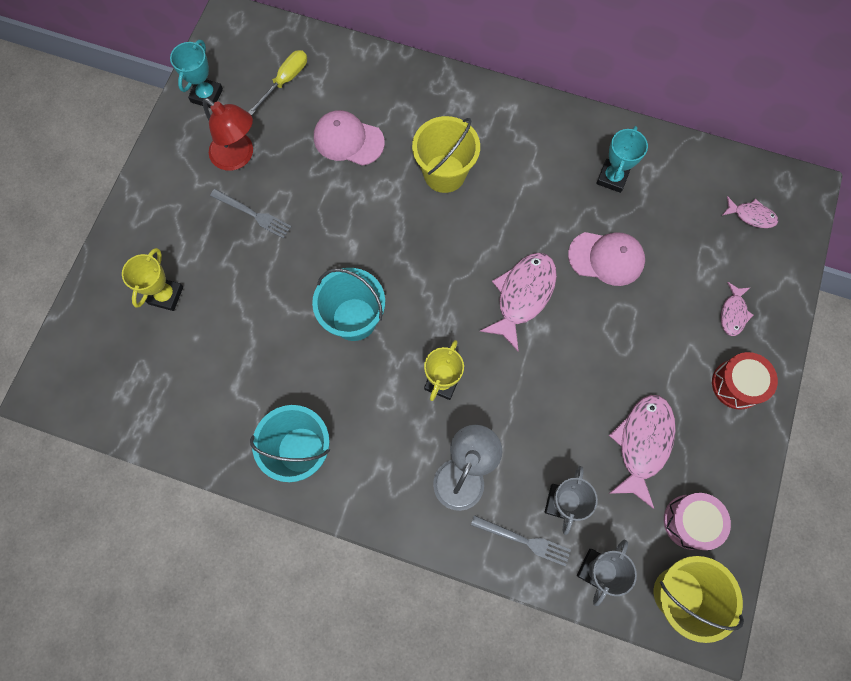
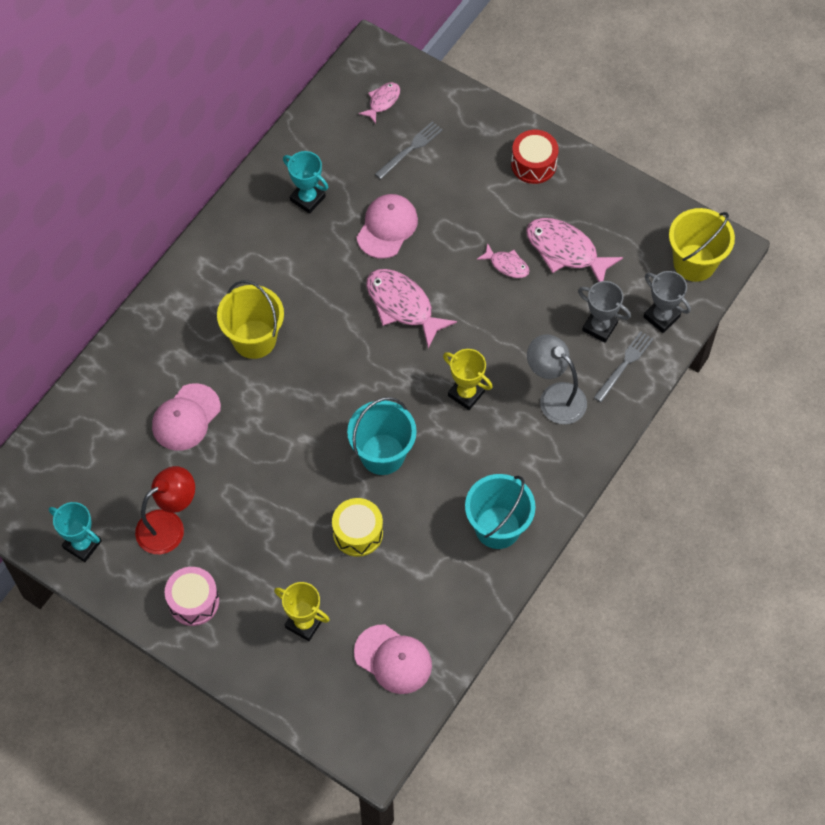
camera: 75 degrees left, 10 degrees down
(143, 384) = (393, 659): none -> pink cap
(253, 214) = (240, 524): grey fork -> grey fork (410, 149)
(266, 318) = (358, 533): none -> yellow drum
(285, 81) = (93, 463): yellow screwdriver -> none
(690, 521) = (639, 236): pink drum -> pink drum (193, 601)
(733, 313) = (469, 146): pink fish -> pink fish (507, 265)

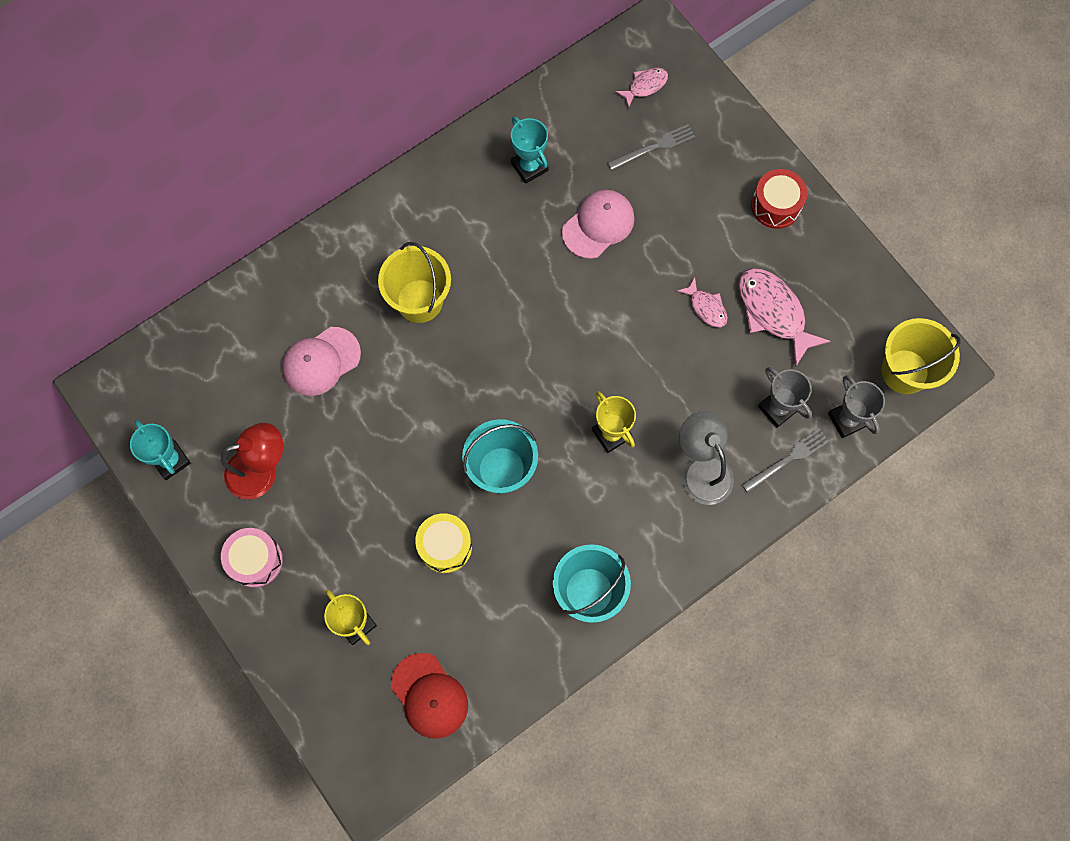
camera: 20 degrees right, 10 degrees up
(393, 659) = (429, 696): pink cap -> red cap
(403, 306) = (582, 315): pink fish -> none

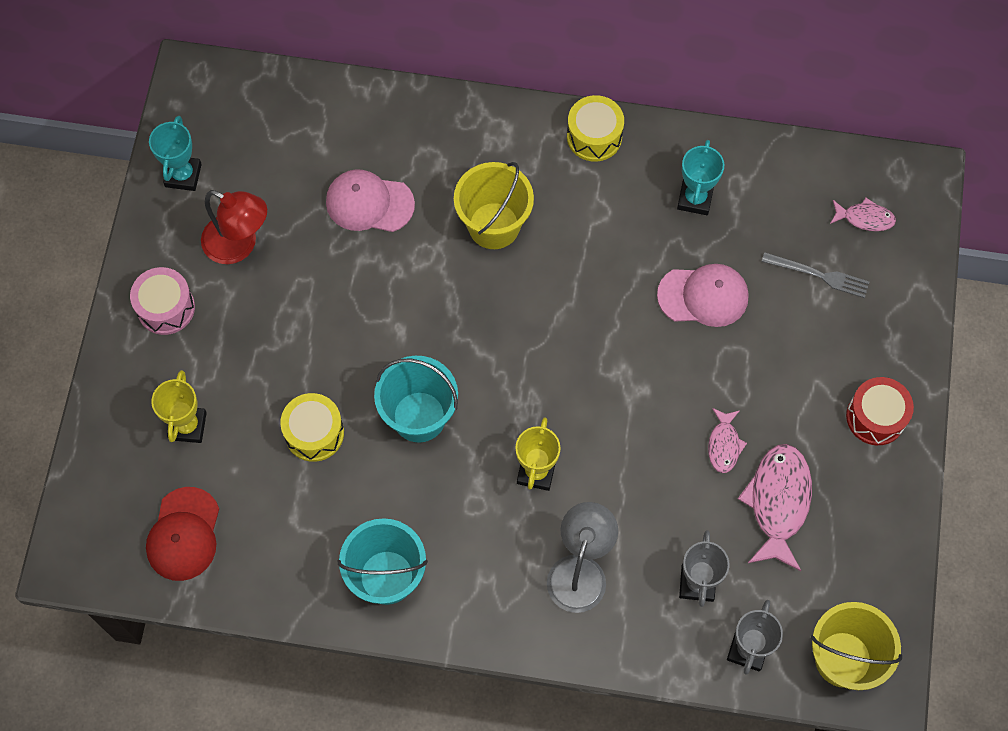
camera: 45 degrees right, 5 degrees down
(424, 183) = (594, 136): none -> yellow drum
(788, 459) = (661, 632): grey fork -> none

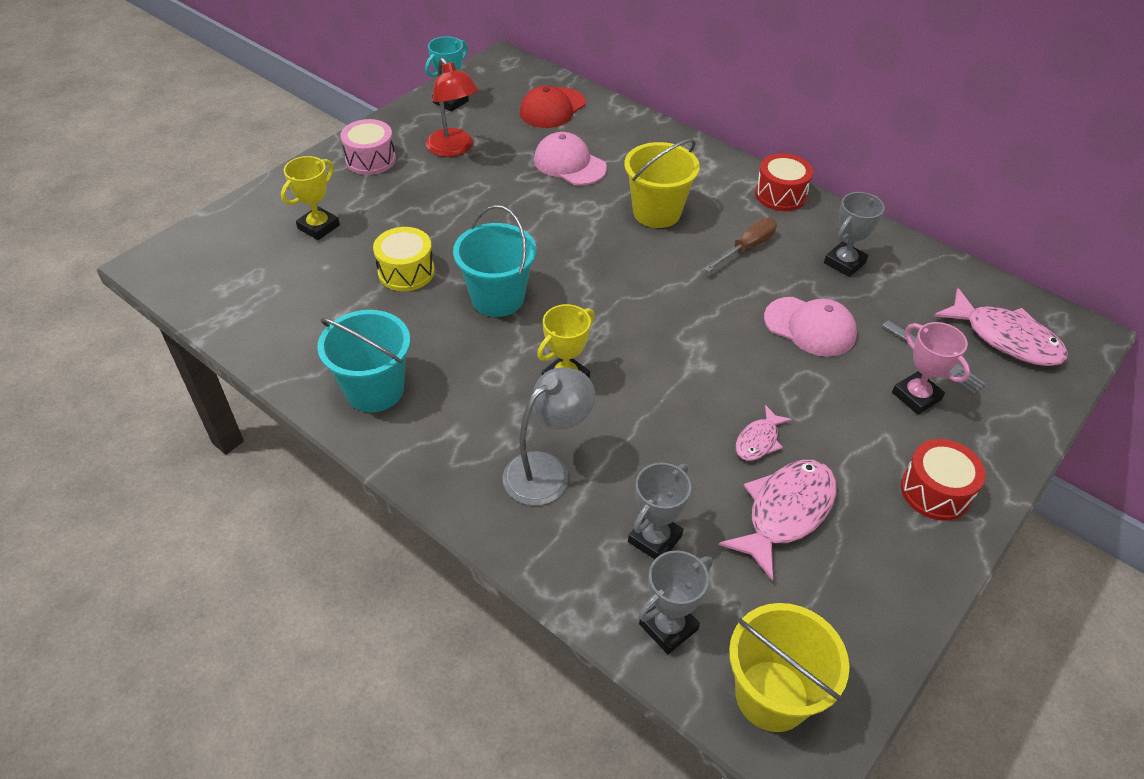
camera: 30 degrees right, 20 degrees down
(184, 534) = (249, 287): red cap -> red cap (552, 108)
(594, 136) = (780, 195): yellow drum -> red drum
(601, 227) = (747, 248): none -> brown screwdriver
(695, 199) = (844, 263): turquoise trophy -> grey trophy
(822, 326) = (916, 396): none -> pink trophy
(865, 218) = (1005, 338): pink fish -> pink fish, size x1.86

